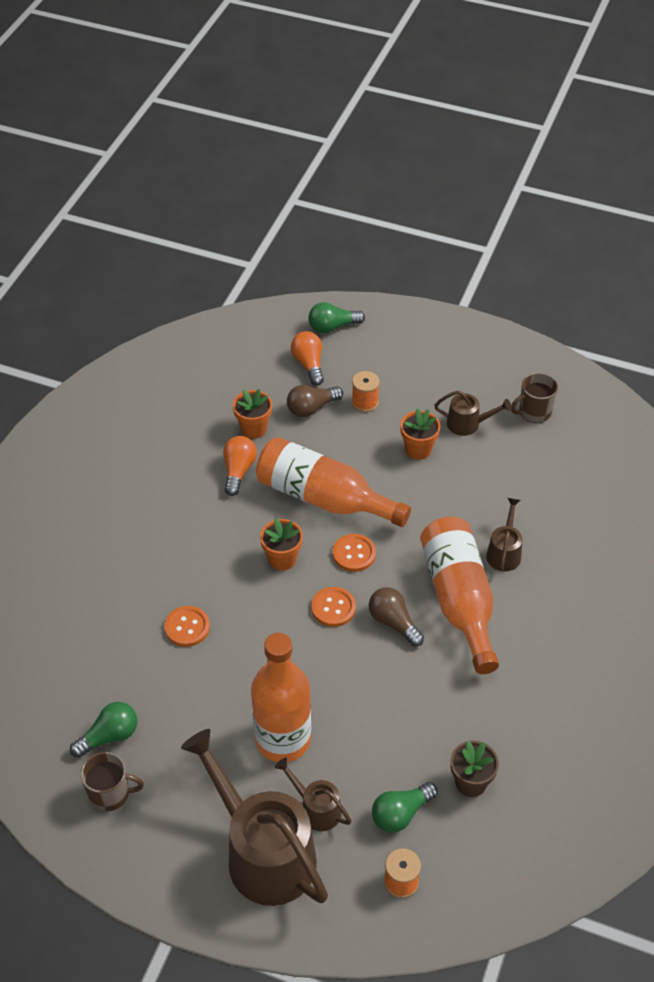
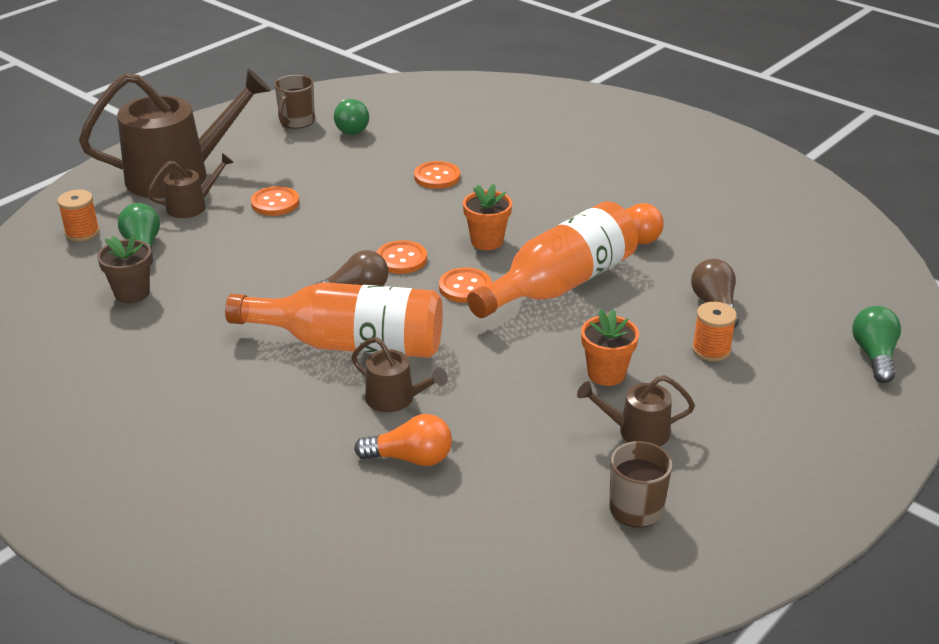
camera: 110 degrees right, 15 degrees down
(254, 428) = (693, 258): orange flower pot -> none
(283, 739) = (275, 203): orange bottle -> orange button
(309, 364) = (799, 320): orange light bulb -> orange light bulb (410, 458)
(468, 424) = (636, 431): brown watering can -> brown watering can turned 60 degrees clockwise

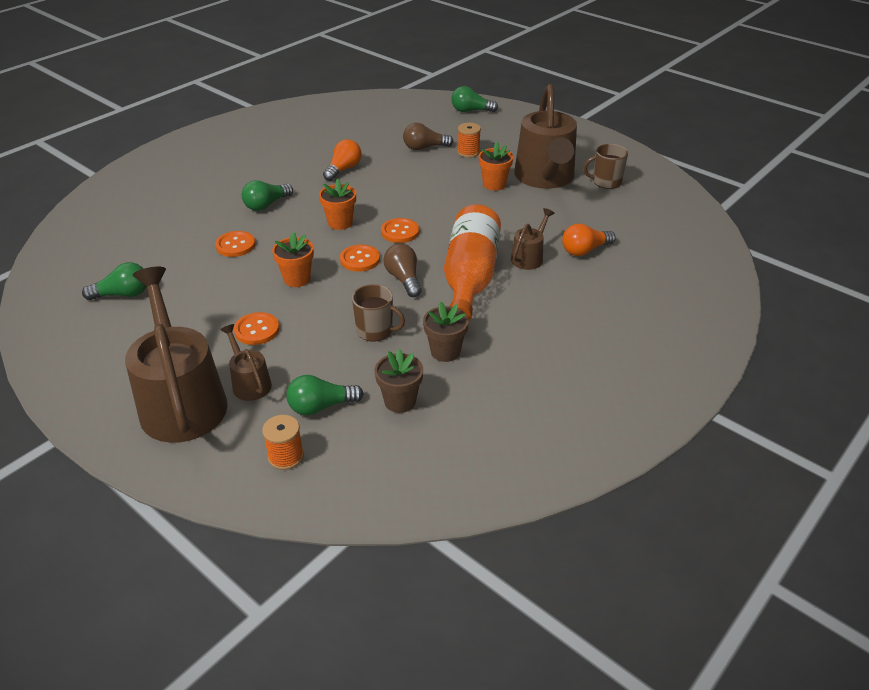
camera: 90 degrees left, 5 degrees up
(204, 323) = (445, 352): none -> brown flower pot
(296, 121) = (93, 329): brown mug -> brown mug (375, 330)
(365, 219) = (297, 279): none -> orange flower pot
(410, 458) = (584, 250): orange light bulb -> orange light bulb turned 120 degrees counterclockwise
(528, 188) = (266, 205): none -> green light bulb
(559, 284) = (399, 196): orange bottle -> none
(636, 431) = (545, 178): brown watering can -> brown watering can, size x2.16

